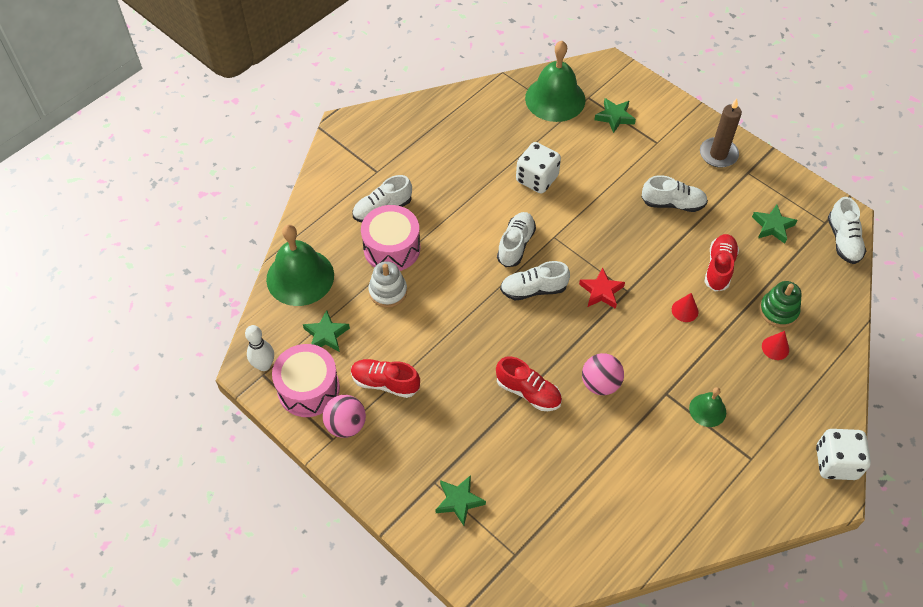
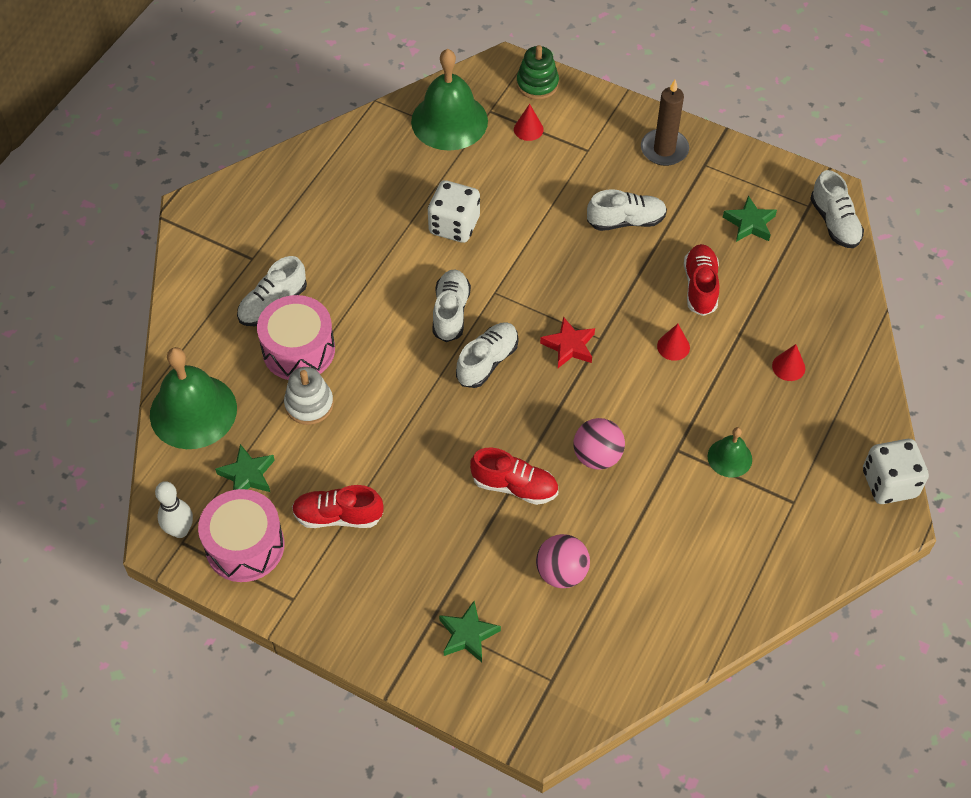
camera: 15 degrees left, 0 degrees up
(346, 425) = (304, 578): pink ball -> pink ball (561, 572)
(533, 289) = (487, 362): white shoe -> white shoe turned 150 degrees clockwise
(614, 117) = (528, 129): green star -> red cone
(778, 311) = (781, 322): green stacking toy -> green stacking toy (537, 84)

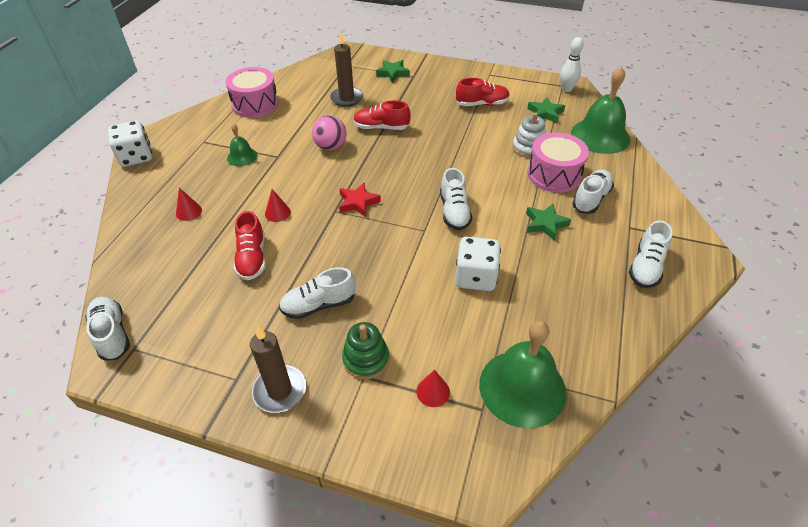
camera: 170 degrees right, 10 degrees down
(245, 546) = (527, 88): pink drum -> pink drum (255, 104)
(487, 362) = (416, 185): white shoe -> white shoe (646, 267)
(537, 84) = (437, 459): green stacking toy -> green stacking toy (366, 359)
(561, 572) = (346, 98): pink ball -> brown candle
(749, 223) = (198, 321): green star -> green star (545, 224)

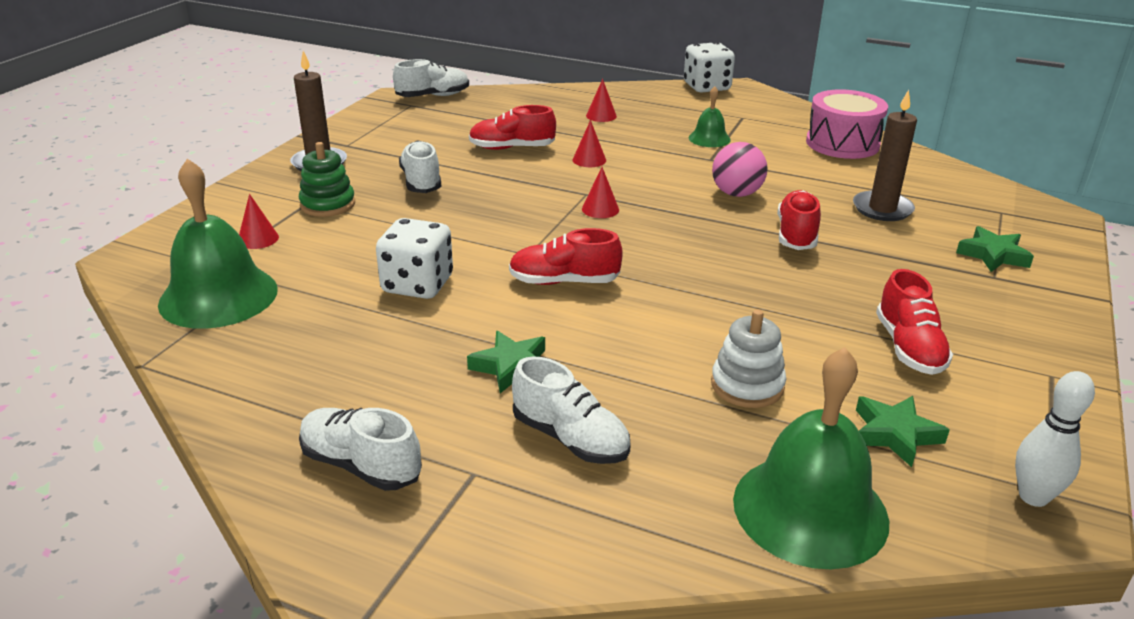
camera: 95 degrees right, 15 degrees down
(358, 202) = (600, 209): red star -> red cone
(454, 212) = (564, 281): white shoe -> red shoe
(554, 175) = (654, 403): pink drum -> none

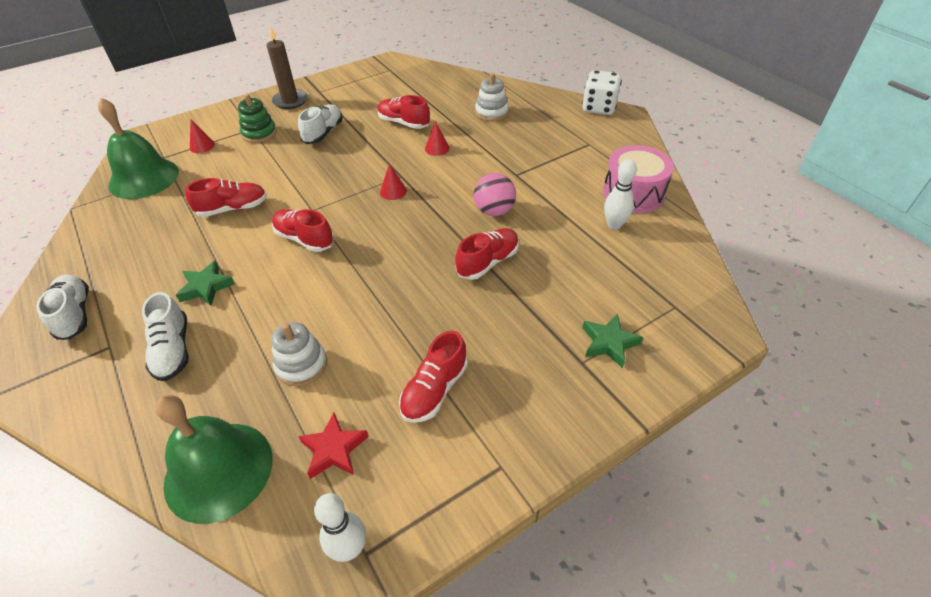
camera: 35 degrees right, 15 degrees up
(417, 285) = (232, 209): white dice -> red shoe
(433, 96) = (410, 66): white shoe -> none
(601, 116) = (491, 113): red cone -> white stacking toy
(709, 138) = (539, 156): green bell -> none
(863, 171) = (614, 225): none -> white bowling pin
(882, 209) = (580, 265): brown candle -> none
(895, 434) = (334, 449): green star -> red star

